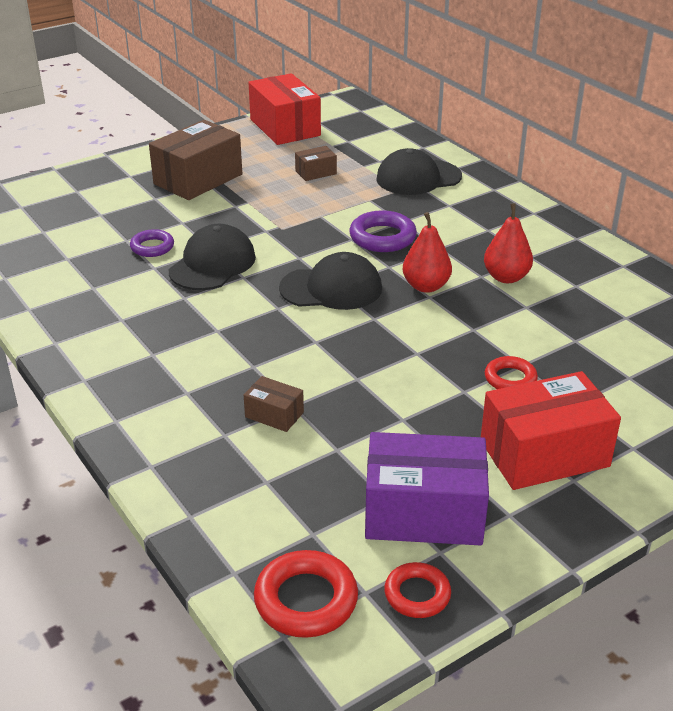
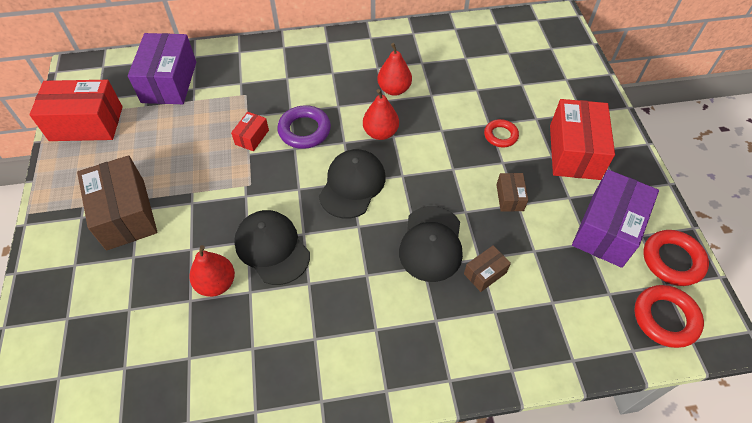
camera: 65 degrees left, 20 degrees up
(152, 247) = (216, 283): purple ring -> red pear
(316, 172) = (180, 132): brown box -> brown box (509, 197)
(344, 211) = (252, 137): none -> red box
(374, 146) = (169, 82): none -> purple box
(417, 594) = (672, 260): red ring -> red ring, size x1.55
(418, 178) = (237, 78): black cap -> black cap (431, 244)

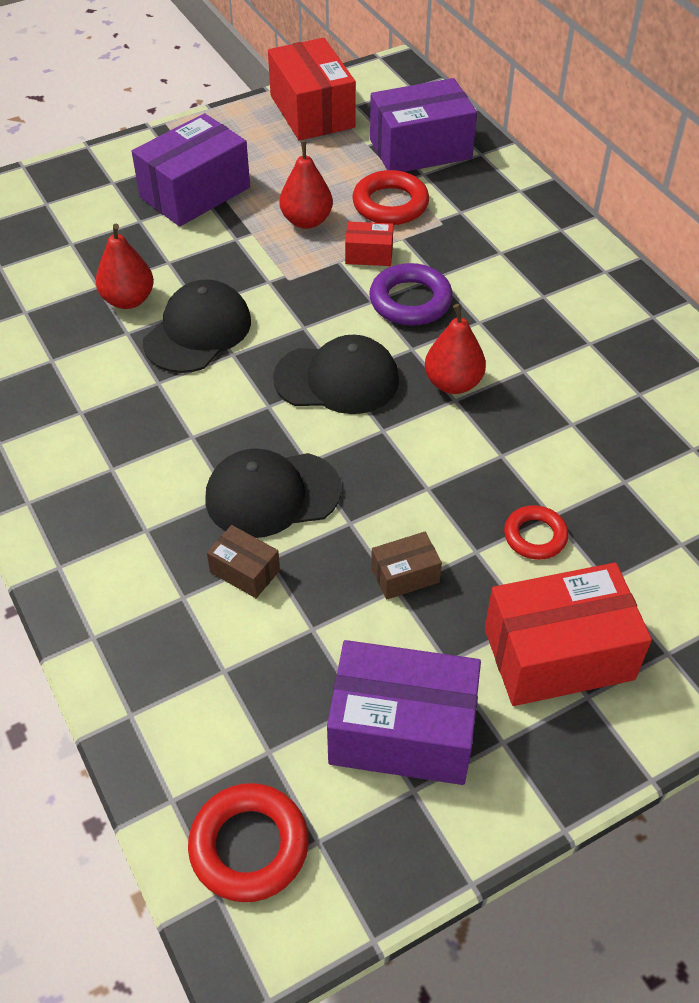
camera: 70 degrees right, 5 degrees down
(125, 214) = (195, 192): brown box -> purple box
(394, 89) = (554, 375): red pear -> red pear (306, 221)
(672, 260) = (378, 849): red ring -> red ring (390, 204)

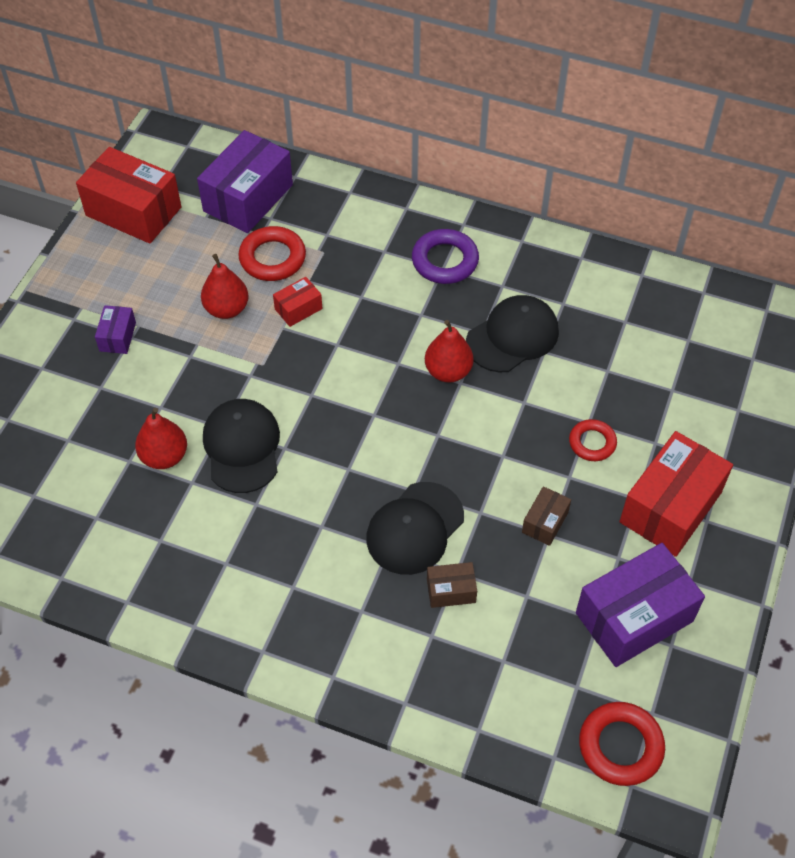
camera: 40 degrees left, 5 degrees up
(195, 192) = (117, 337): purple box -> purple box, size x0.47
(337, 379) = (373, 419): black cap -> black cap (512, 336)
(410, 301) = (362, 327): purple ring -> purple ring (445, 261)

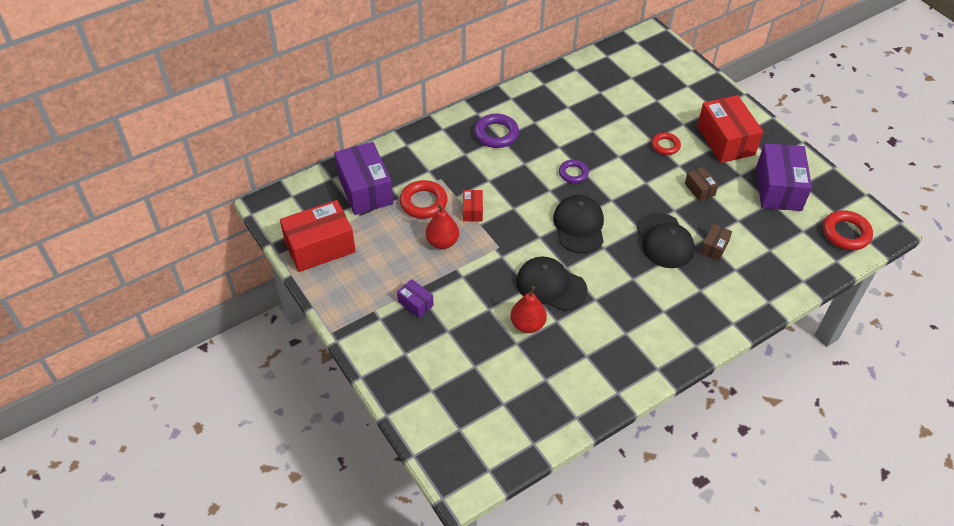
camera: 55 degrees left, 5 degrees down
(448, 371) = (573, 173): red pear -> purple ring
(512, 336) = (572, 137): black cap -> black cap (579, 226)

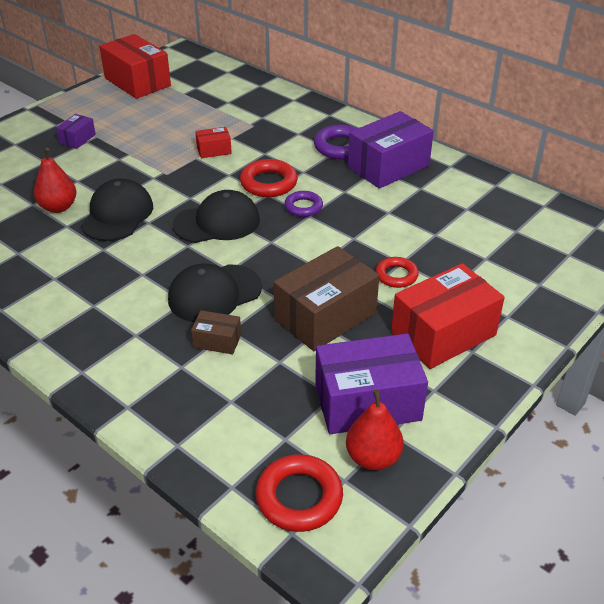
camera: 75 degrees right, 10 degrees down
(365, 189) = (219, 89): purple box -> purple box (388, 166)
(423, 202) = (214, 121): red ring -> red ring (268, 183)
(442, 242) = (163, 140): red pear -> red pear (373, 458)
(699, 189) = (325, 316): brown box -> brown box, size x2.11

